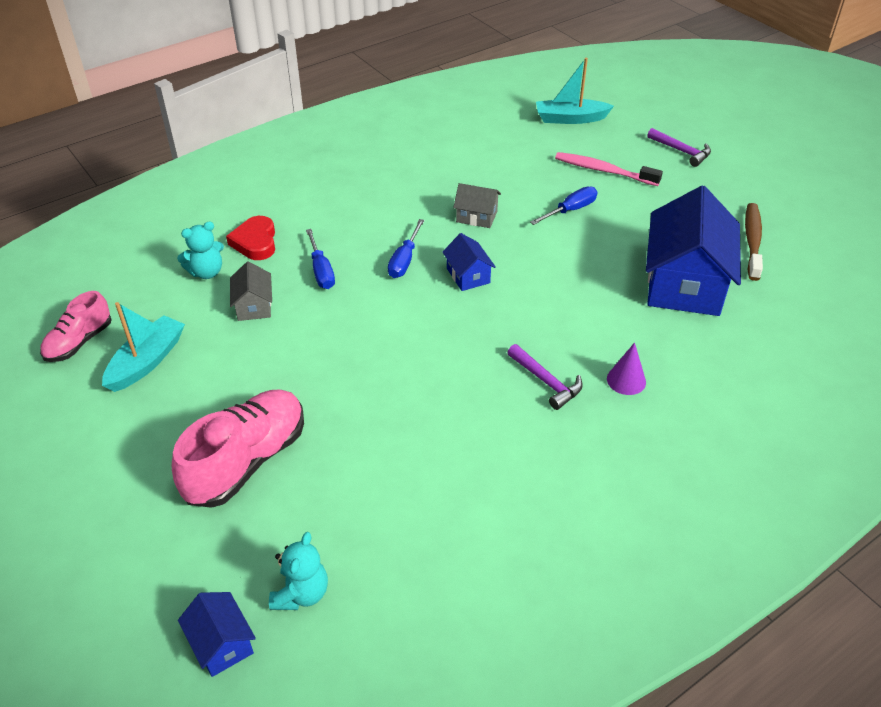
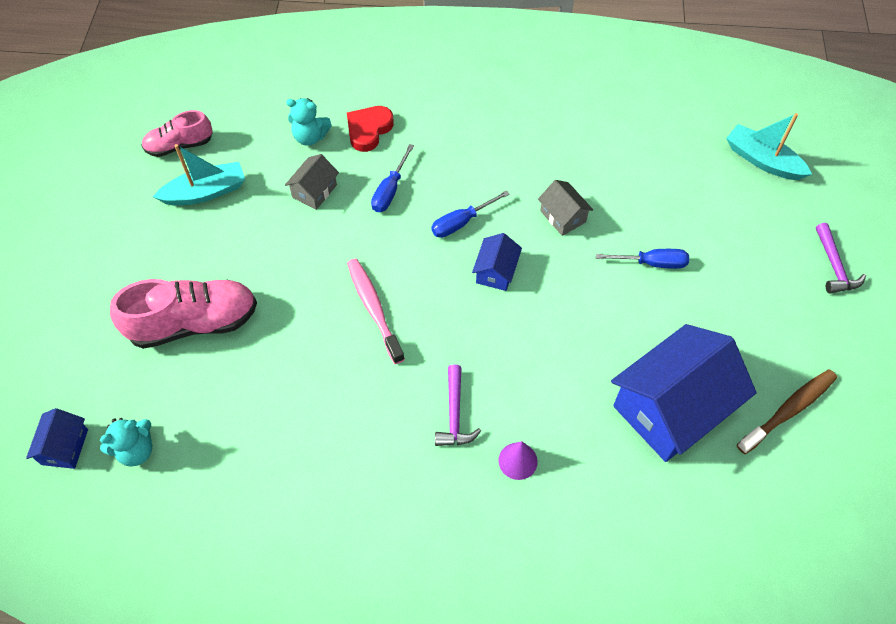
camera: 40 degrees right, 15 degrees up
(603, 171) = (730, 240): pink toothbrush -> pink toothbrush (374, 309)

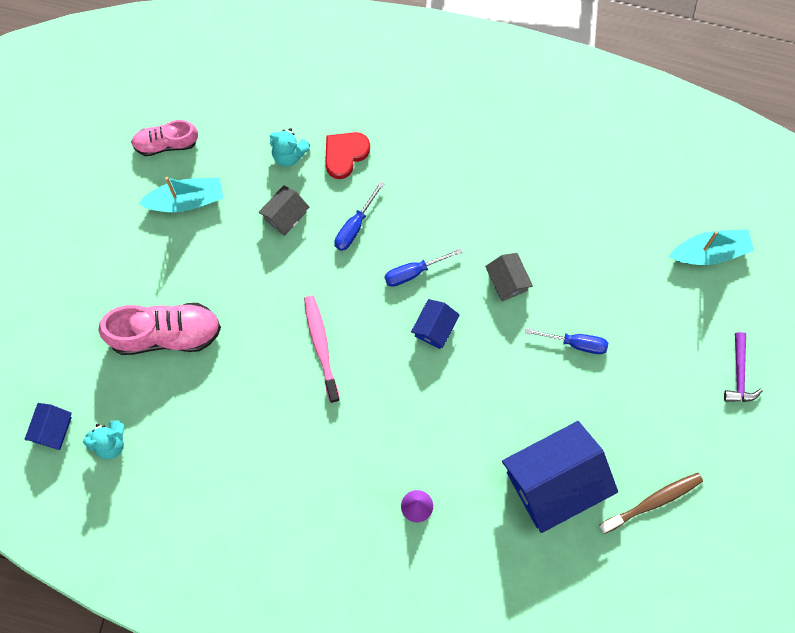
camera: 10 degrees right, 15 degrees up
(454, 414) = (373, 456): purple hammer -> none
(762, 160) = (710, 251): turquoise boat -> turquoise boat turned 120 degrees clockwise

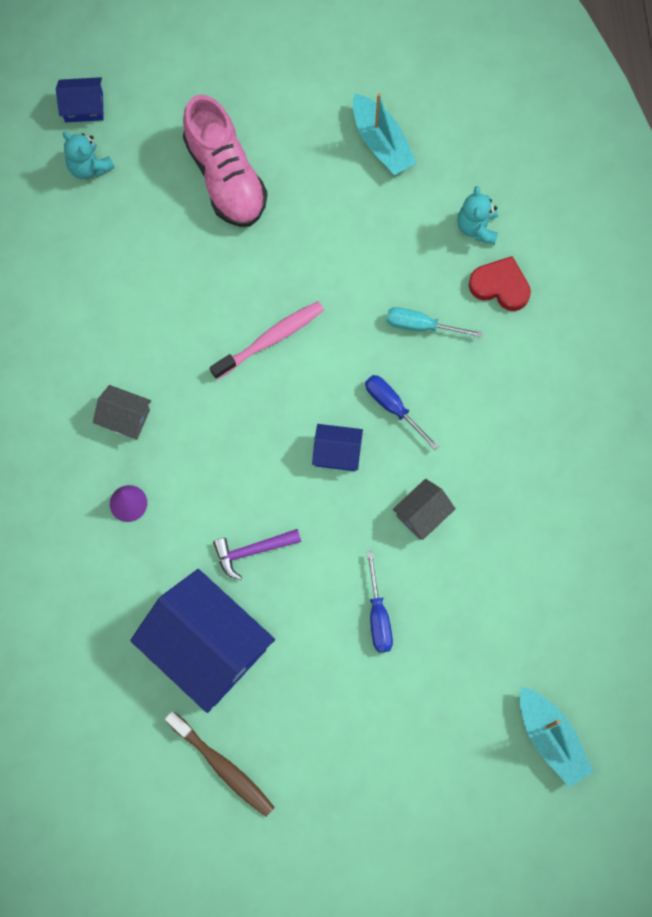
camera: 70 degrees right, 0 degrees up
(166, 143) = (437, 99): pink shoe -> none
(285, 215) = (404, 249): grey house -> grey house (125, 417)
(354, 226) = (421, 326): blue screwdriver -> turquoise screwdriver
(739, 374) = (412, 821): purple hammer -> purple hammer (252, 551)

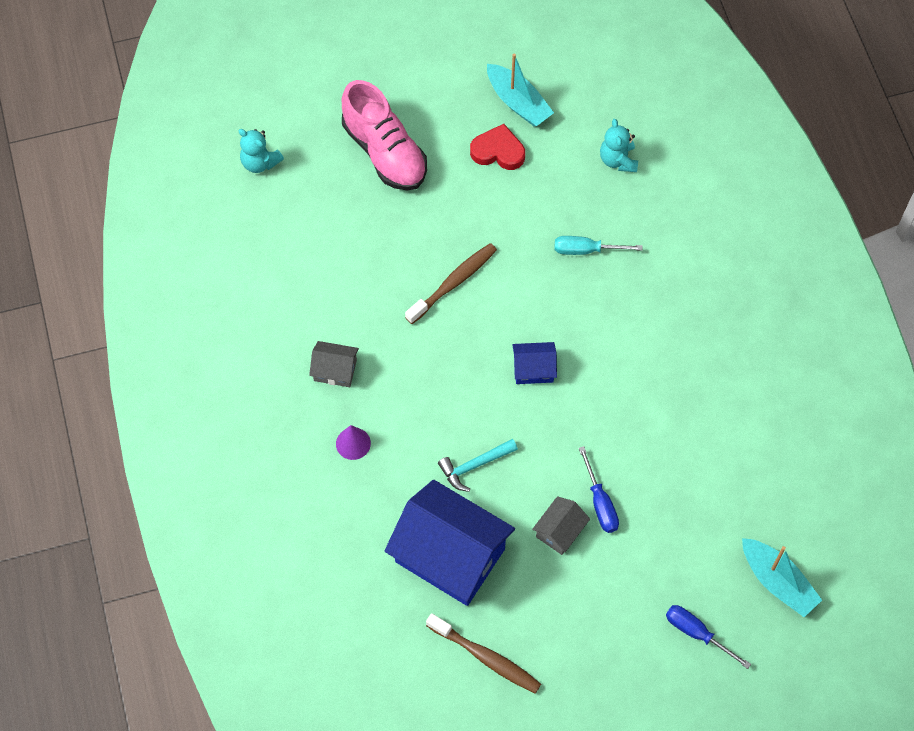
camera: 10 degrees left, 10 degrees down
(84, 107) = (245, 113): blue house -> none
(252, 551) = (474, 465): purple hammer -> turquoise hammer
(270, 339) = (453, 283): pink toothbrush -> brown toothbrush
(393, 407) = (575, 322): blue screwdriver -> blue screwdriver (696, 633)
(422, 514) = (621, 409): grey house -> grey house (560, 531)
(500, 286) = (649, 206): red heart -> red heart (498, 151)

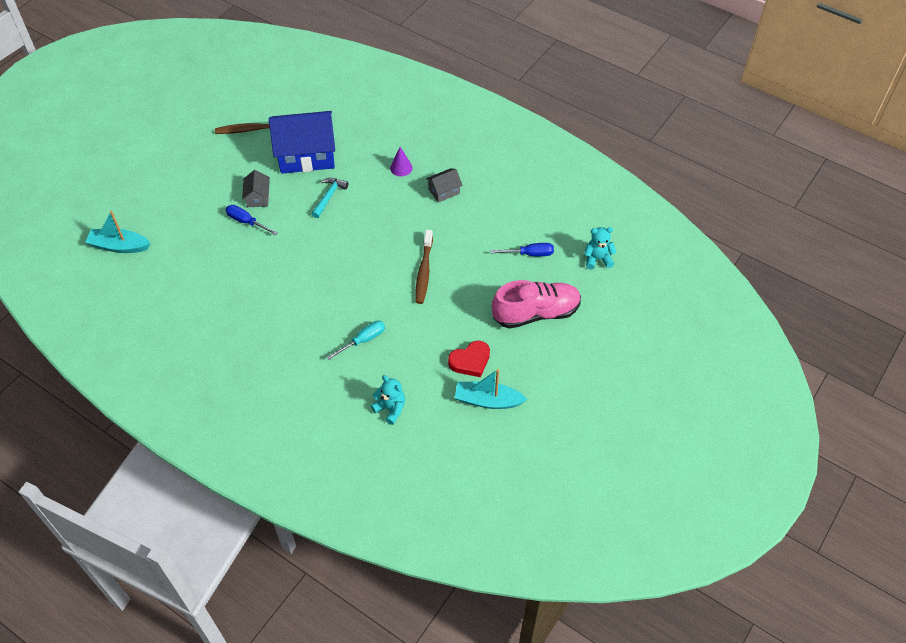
camera: 140 degrees right, 10 degrees down
(385, 152) = (536, 313): pink shoe -> pink shoe turned 150 degrees clockwise
(533, 369) = (338, 259): blue house -> none
(696, 633) = (149, 199): blue screwdriver -> blue screwdriver (529, 254)

